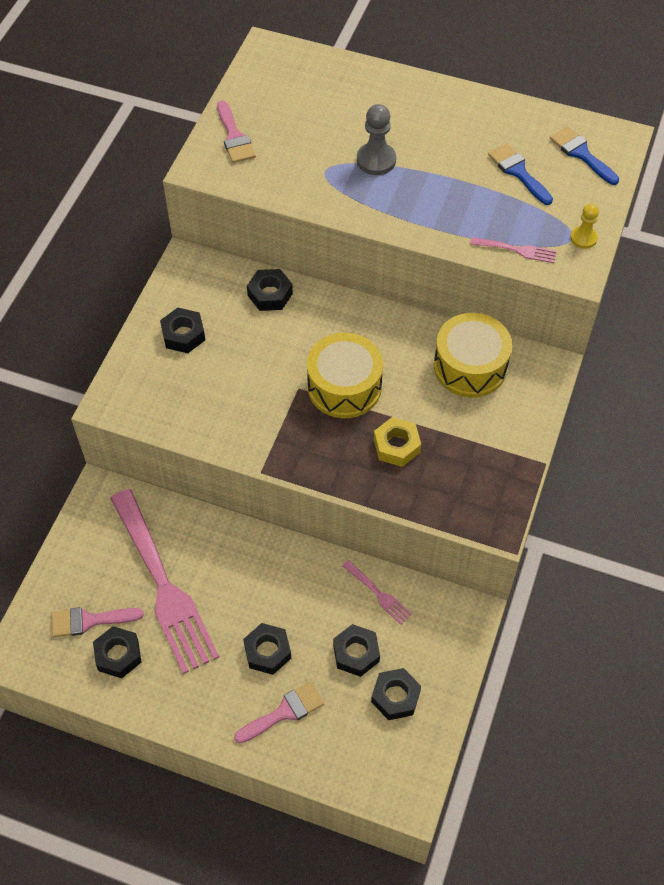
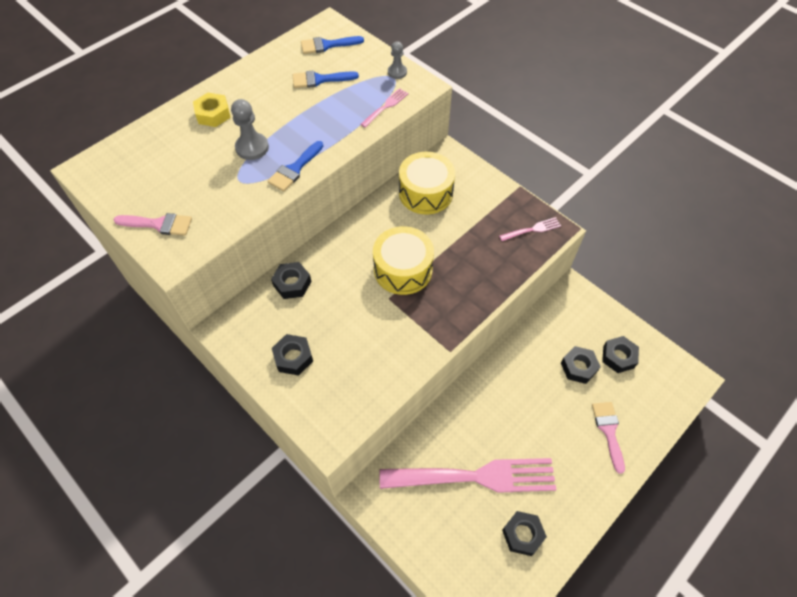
camera: 65 degrees left, 0 degrees up
(89, 621) = (483, 547): pink brush -> none
(267, 651) = (557, 423): black nut -> none
(369, 209) = (295, 169): none -> blue brush
(378, 593) = (538, 336): pink fork -> pink fork (532, 230)
(396, 446) = (468, 258): yellow nut -> yellow nut (213, 114)
(583, 238) = (397, 72): yellow pawn -> grey pawn

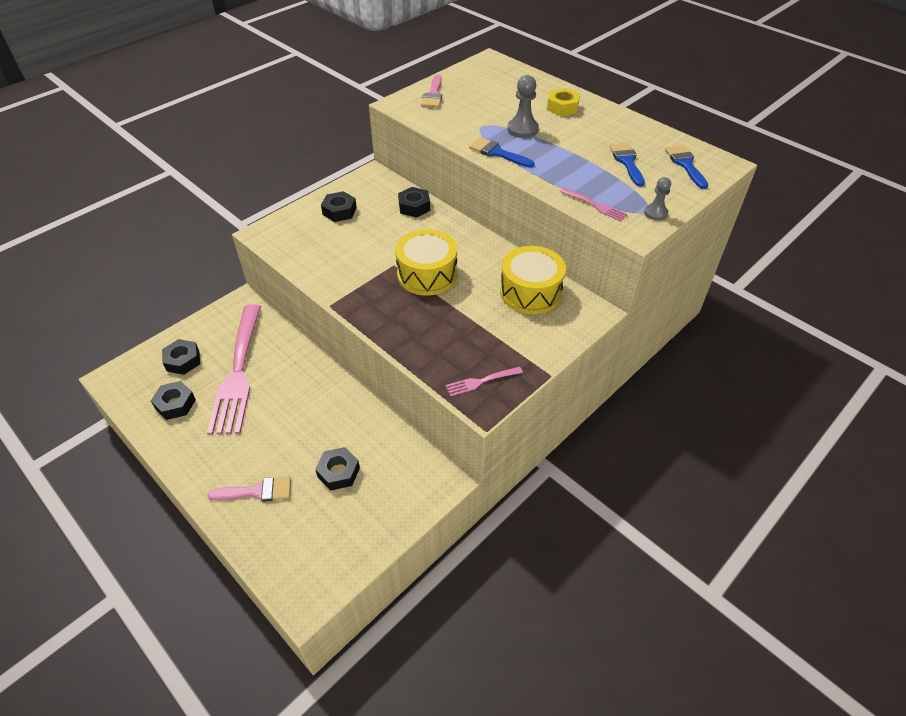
camera: 90 degrees right, 10 degrees down
(532, 230) = (481, 381): pink fork -> pink fork turned 90 degrees clockwise
(618, 357) = (347, 517): black nut -> black nut (183, 360)

